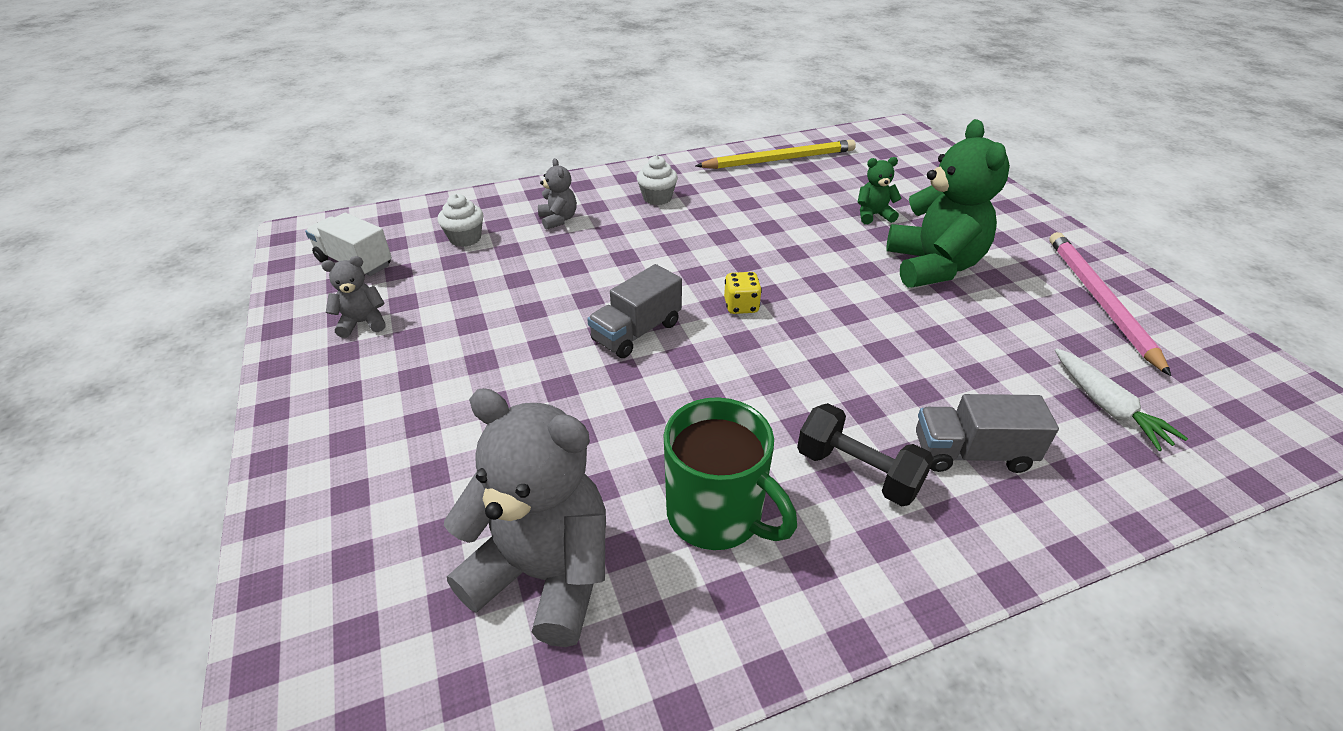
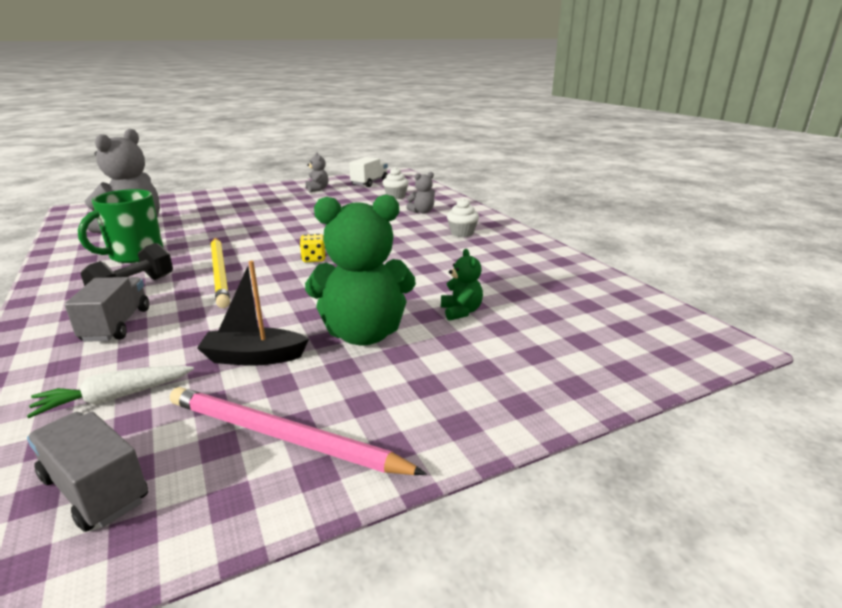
camera: 85 degrees right, 15 degrees down
(636, 332) = (293, 235): grey truck -> grey truck (95, 489)
(779, 159) = (562, 273): yellow pencil -> yellow pencil (220, 273)
(999, 328) = (254, 357): none -> black boat
(1099, 300) = (283, 436): pink pencil -> pink pencil turned 150 degrees counterclockwise

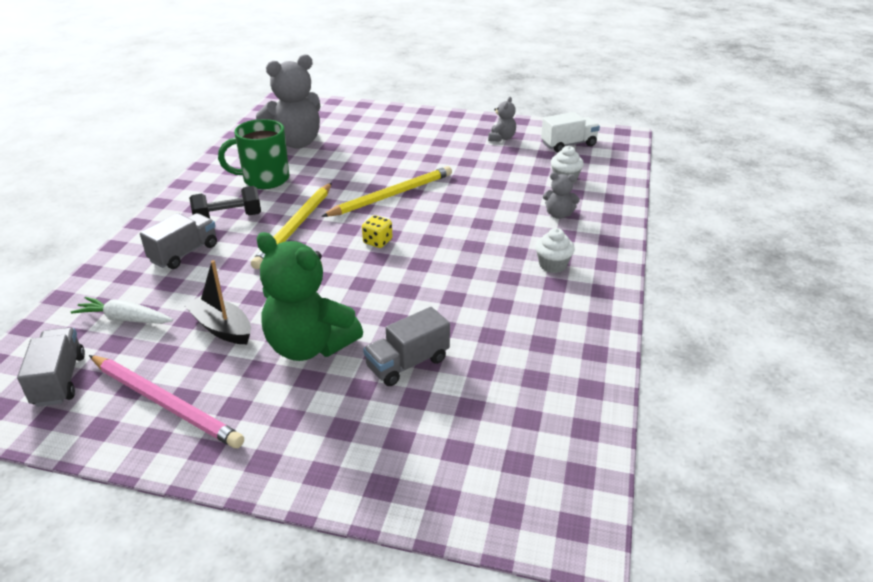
camera: 40 degrees right, 10 degrees up
(280, 233) = (391, 195): none -> yellow pencil
(283, 436) = (165, 403): pink pencil -> pink pencil turned 150 degrees clockwise
(461, 312) = (407, 363): green teddy bear -> grey truck

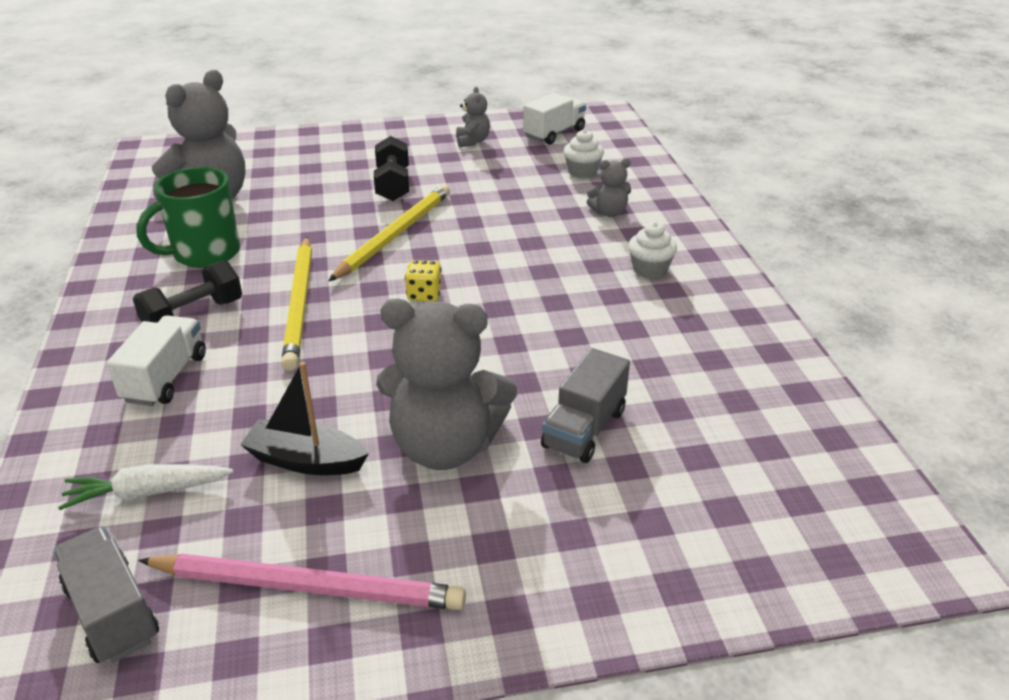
camera: 25 degrees left, 0 degrees up
(184, 253) = (165, 378): grey truck -> white truck
(309, 346) = (445, 446): green teddy bear -> grey teddy bear
(419, 159) = (393, 185): none -> black dumbbell

